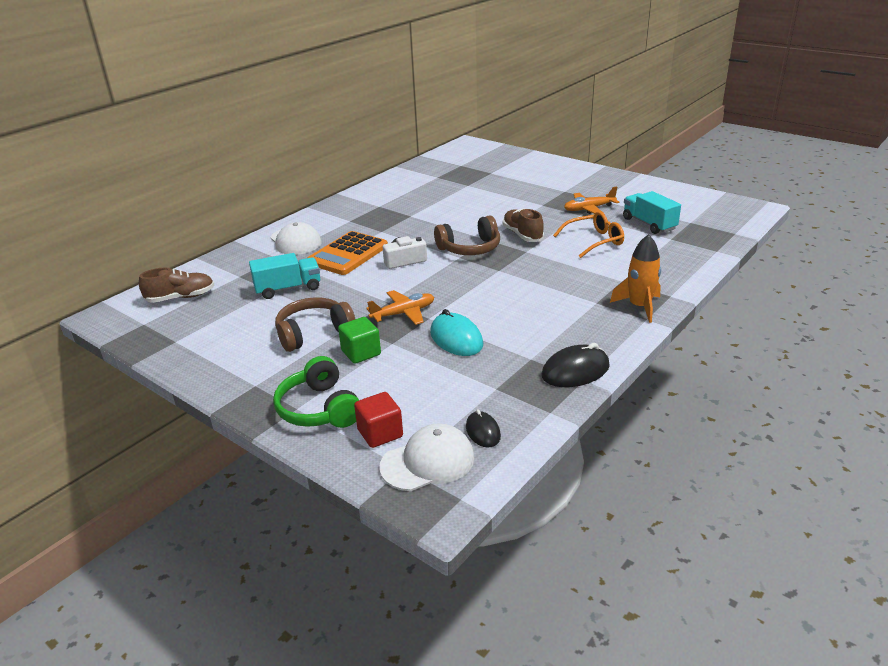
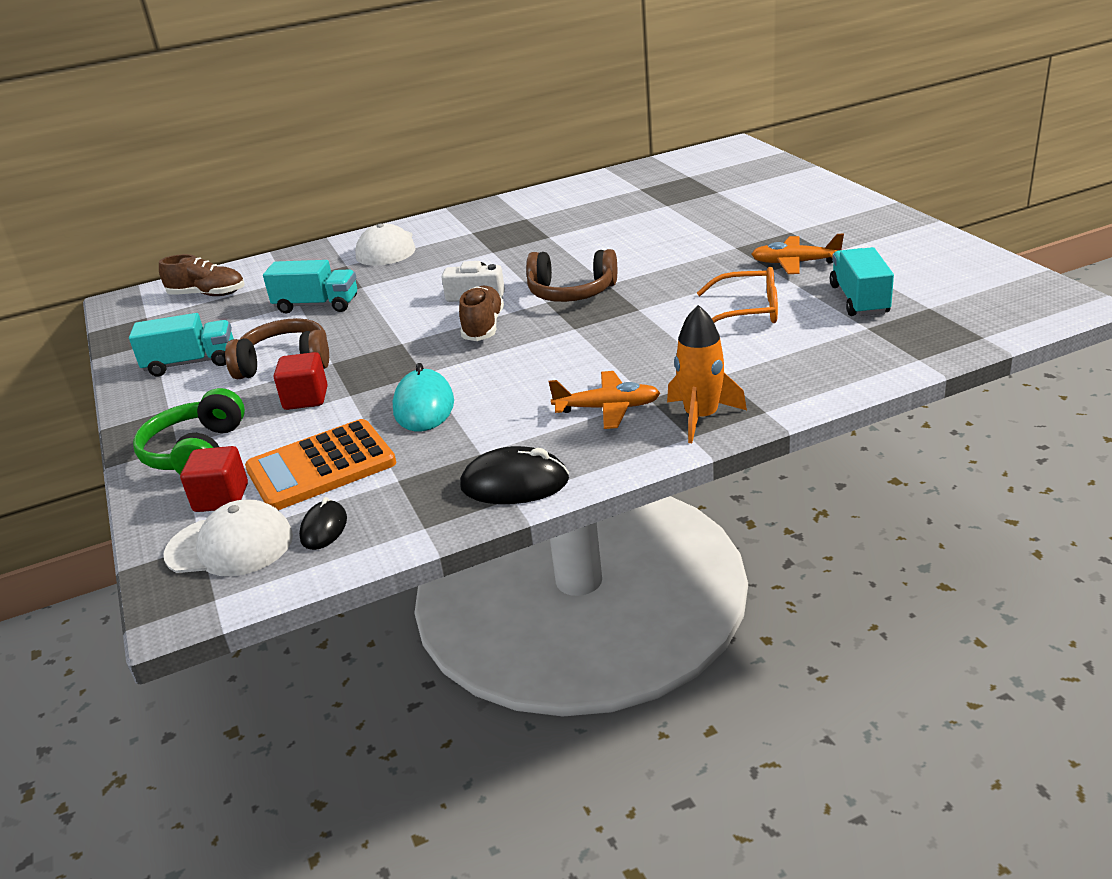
camera: 30 degrees right, 0 degrees up
(231, 349) = (191, 363): none -> turquoise truck
(348, 254) = (423, 275): orange calculator -> orange calculator (321, 466)
(361, 353) = (306, 398): green cube -> red cube
(403, 313) = (402, 361): orange plane -> orange plane (607, 408)
(522, 235) = (659, 285): brown shoe -> brown shoe (483, 327)

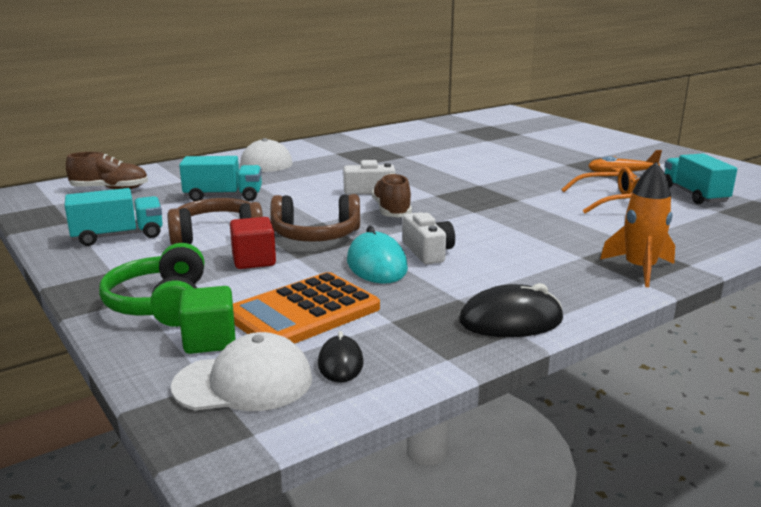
camera: 15 degrees left, 10 degrees down
(221, 498) = (210, 341): red cube -> green cube
(487, 388) = (428, 252): none -> white camera
(571, 292) = (452, 189): brown headphones -> brown headphones (316, 235)
(607, 408) = (551, 264): orange plane -> none

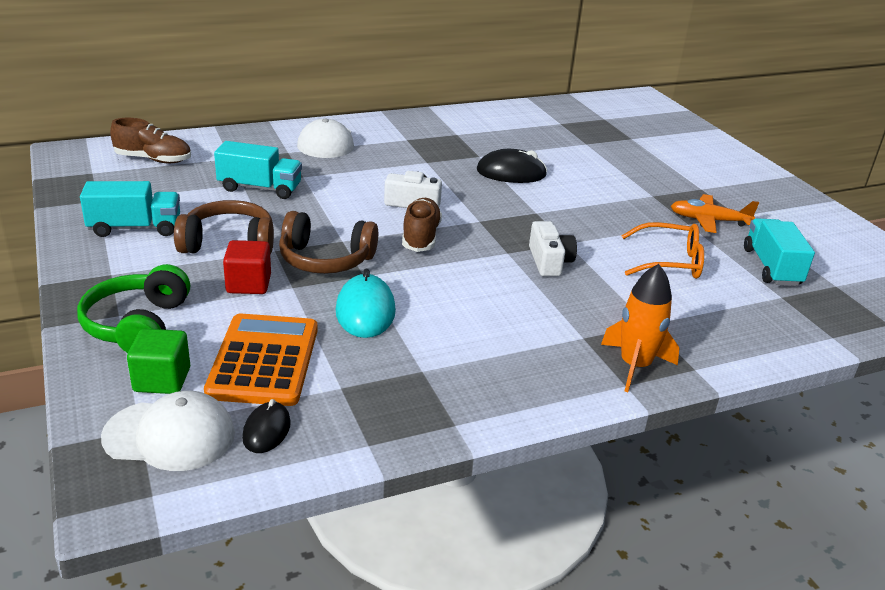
camera: 10 degrees right, 10 degrees up
(304, 312) = (264, 360): orange calculator -> orange calculator turned 120 degrees clockwise
(428, 252) = (426, 302): white camera -> white camera (549, 261)
(511, 321) = (457, 409): black mouse -> black mouse (511, 173)

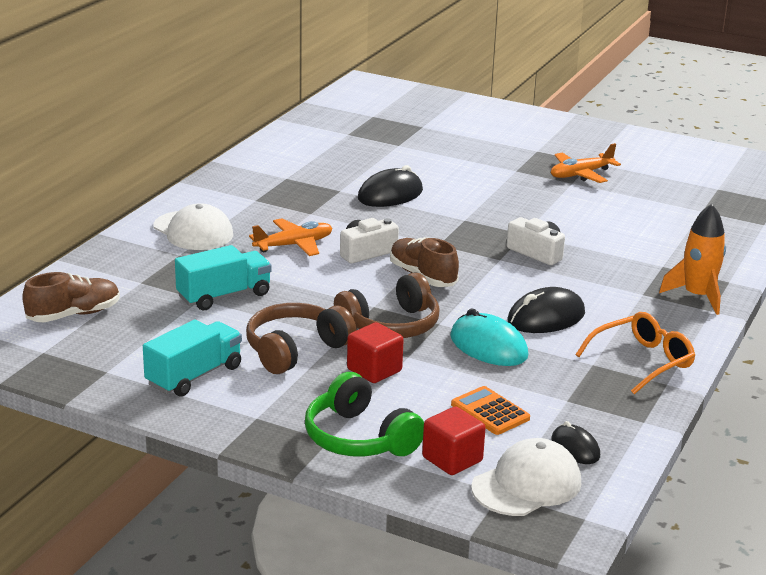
camera: 40 degrees left, 5 degrees down
(162, 380) = (452, 459): green cube -> red cube
(264, 360) = (490, 412): orange calculator -> orange calculator, size x0.56
(372, 177) = (294, 245): none -> orange plane
(456, 313) = (546, 317): none -> black mouse
(669, 262) = (606, 217): orange glasses -> orange glasses (642, 361)
(771, 267) = (667, 192): turquoise truck -> none

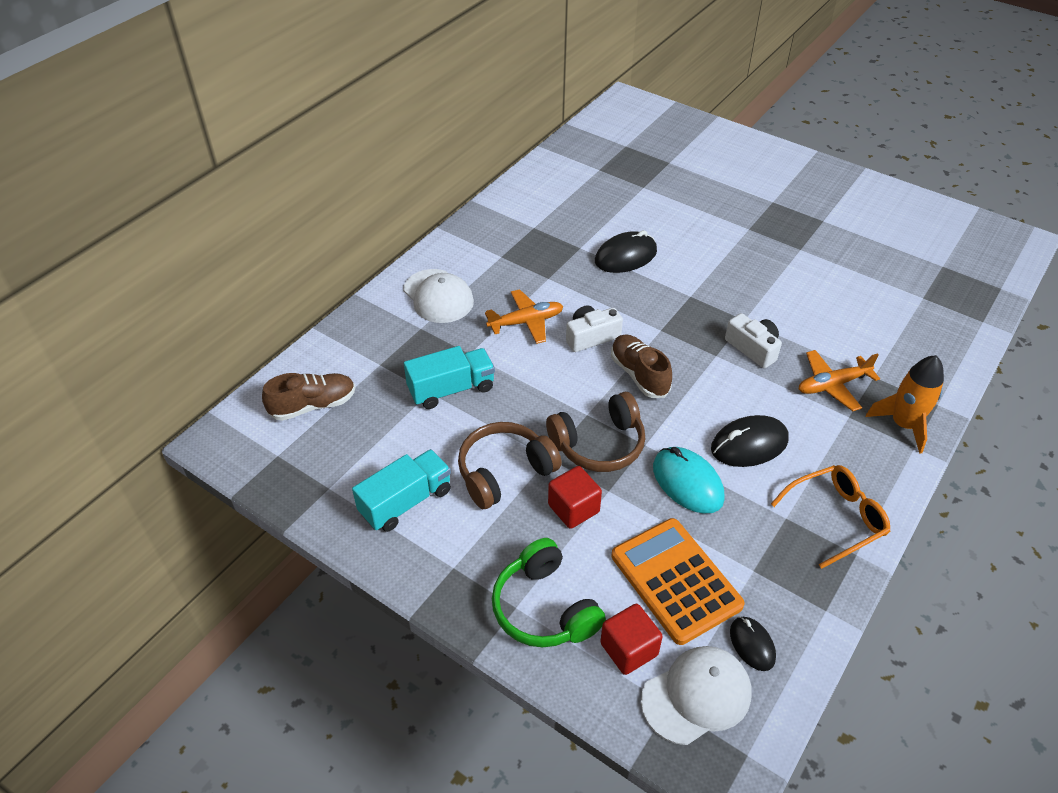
camera: 10 degrees right, 20 degrees up
(490, 412) = (675, 580): orange calculator -> orange calculator, size x1.79
(581, 174) = (810, 238): orange plane -> orange plane (832, 385)

